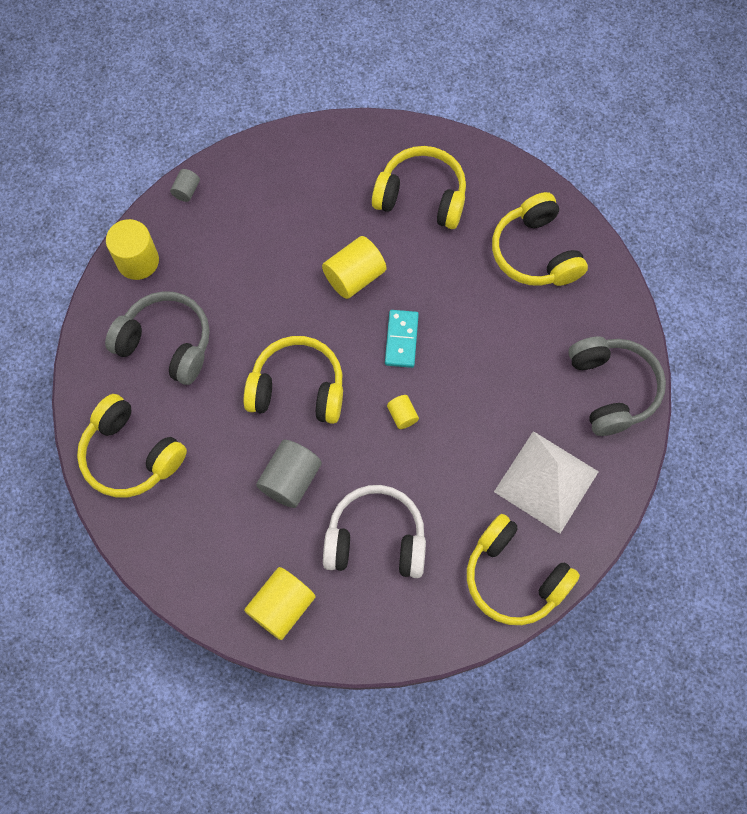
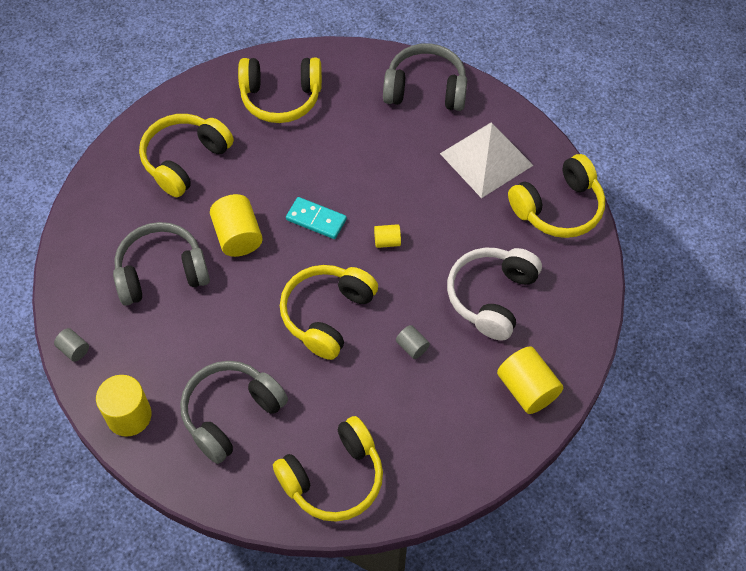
camera: 70 degrees left, 10 degrees down
(290, 228) = (161, 272): none -> grey headphones
(290, 479) = (412, 347): grey cylinder -> grey cylinder, size x0.52

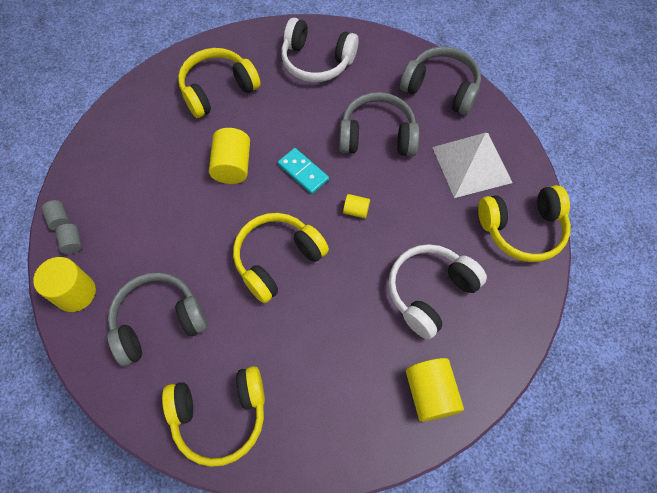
camera: 20 degrees right, 5 degrees up
(161, 272) = (158, 177): grey headphones -> grey headphones (377, 136)
(281, 97) = (317, 61): yellow headphones -> white headphones
(412, 347) = (340, 315): grey cylinder -> grey cylinder (73, 243)

